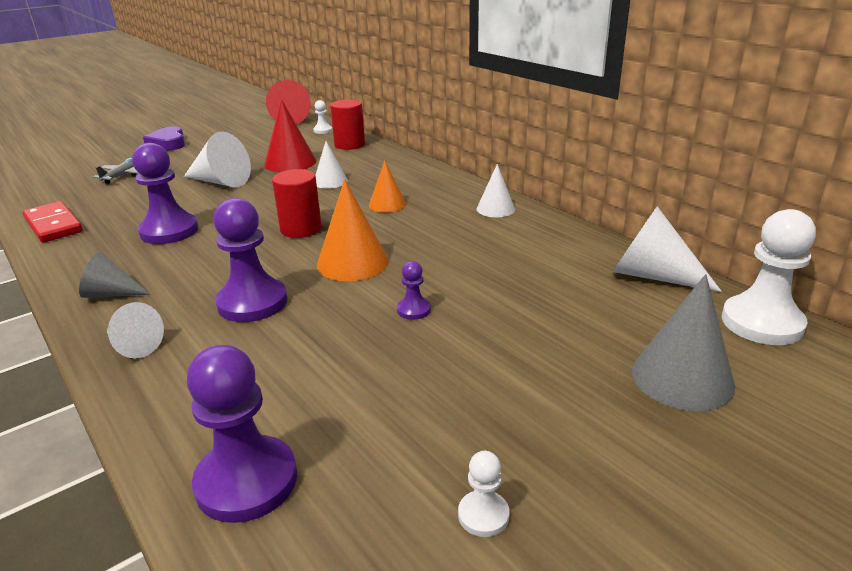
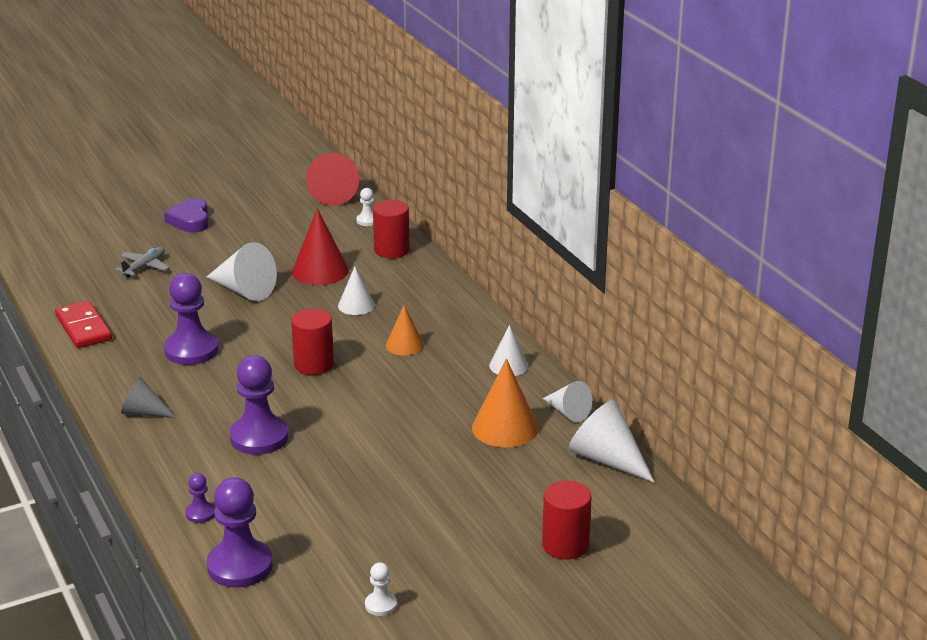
camera: 10 degrees right, 0 degrees up
(133, 346) = (164, 462): white cone -> white cone (568, 412)
(352, 263) = (352, 409): orange cone -> orange cone (505, 428)
(413, 310) = (388, 462): purple pawn -> purple pawn (200, 513)
(682, 378) = (565, 545): grey cone -> red cylinder
(762, 323) = (663, 513): white pawn -> none

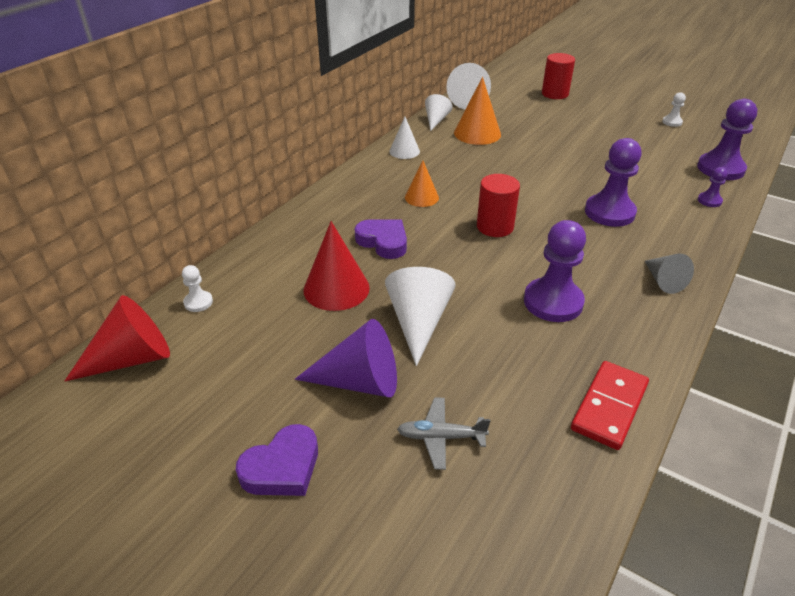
camera: 120 degrees left, 10 degrees up
(219, 255) = (359, 381): none -> purple cone
(356, 305) = (383, 242): white cone -> purple heart
(391, 250) = (260, 261): red cylinder -> none

